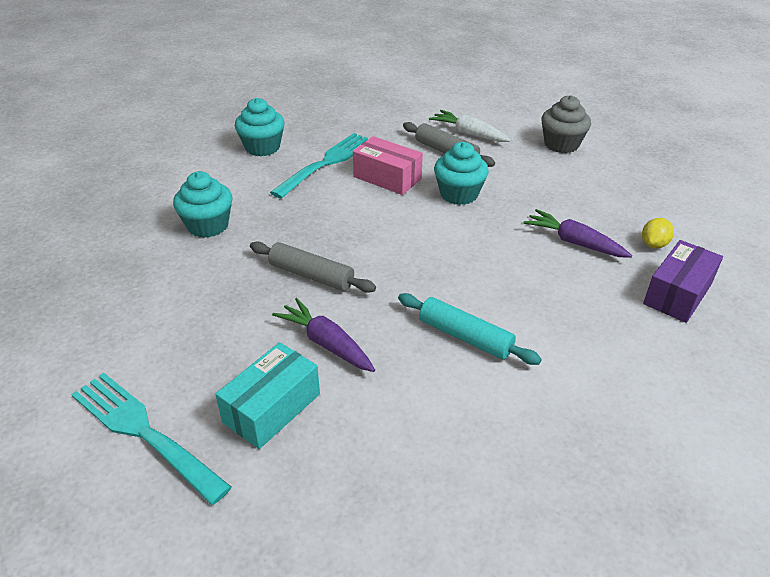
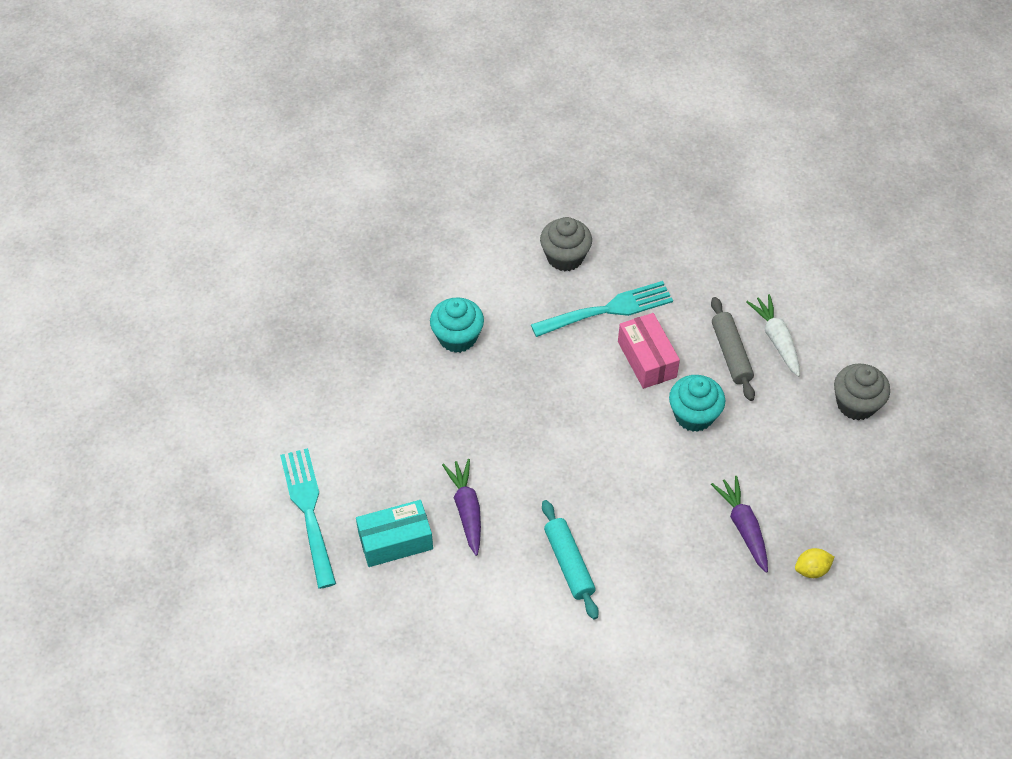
camera: 35 degrees right, 15 degrees up
(262, 147) = (565, 257): turquoise cupcake -> grey cupcake
(311, 275) = (501, 438): grey rolling pin -> none
(677, 294) = (775, 627): purple box -> none

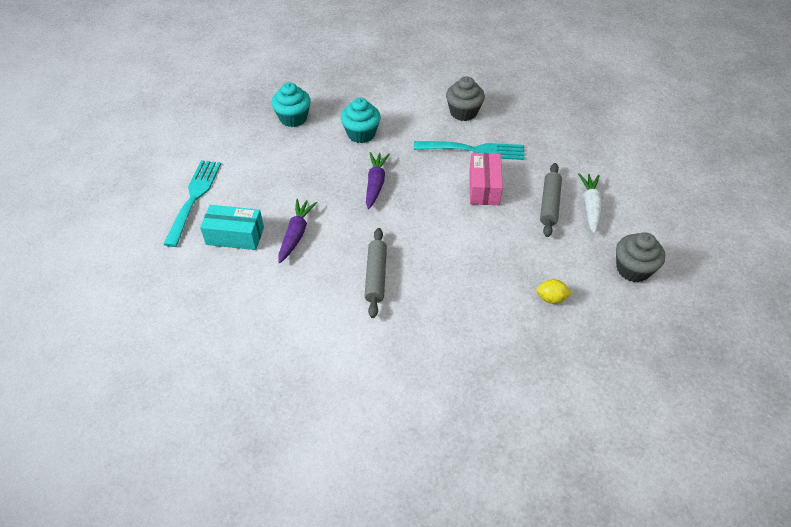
camera: 25 degrees right, 5 degrees down
(569, 563) = (343, 295): turquoise rolling pin -> none
(590, 525) = (376, 276): none -> grey rolling pin
(694, 415) = (498, 233): turquoise cupcake -> turquoise cupcake (293, 118)
(743, 527) = (492, 321): purple carrot -> purple carrot (375, 184)
(811, 569) = (532, 373): yellow lemon -> yellow lemon (551, 298)

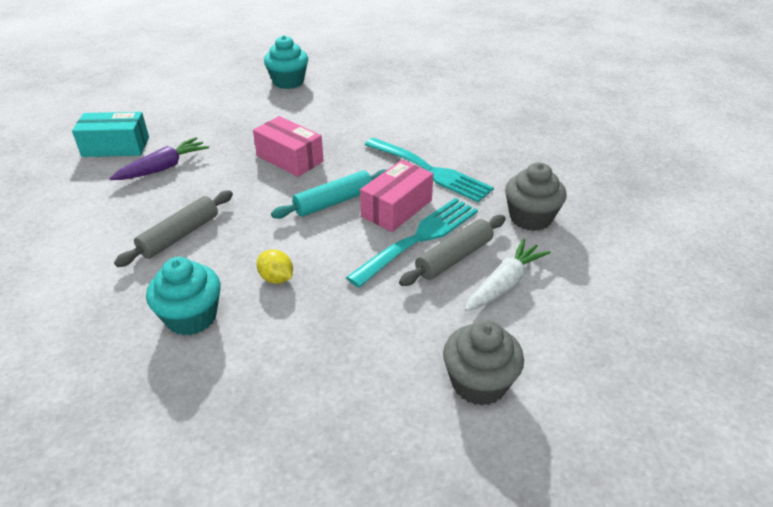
camera: 35 degrees right, 10 degrees down
(194, 198) = (127, 107): turquoise fork -> turquoise fork (419, 239)
(235, 236) = (116, 147): turquoise box -> turquoise box turned 45 degrees counterclockwise
(361, 134) = (332, 115): turquoise cupcake -> turquoise cupcake (191, 317)
(375, 184) = (290, 158): purple carrot -> pink box
(442, 202) = (333, 202): none -> turquoise rolling pin
(463, 112) = (462, 135): grey cupcake -> grey cupcake (530, 218)
(551, 298) = (329, 356): yellow lemon -> yellow lemon (276, 278)

